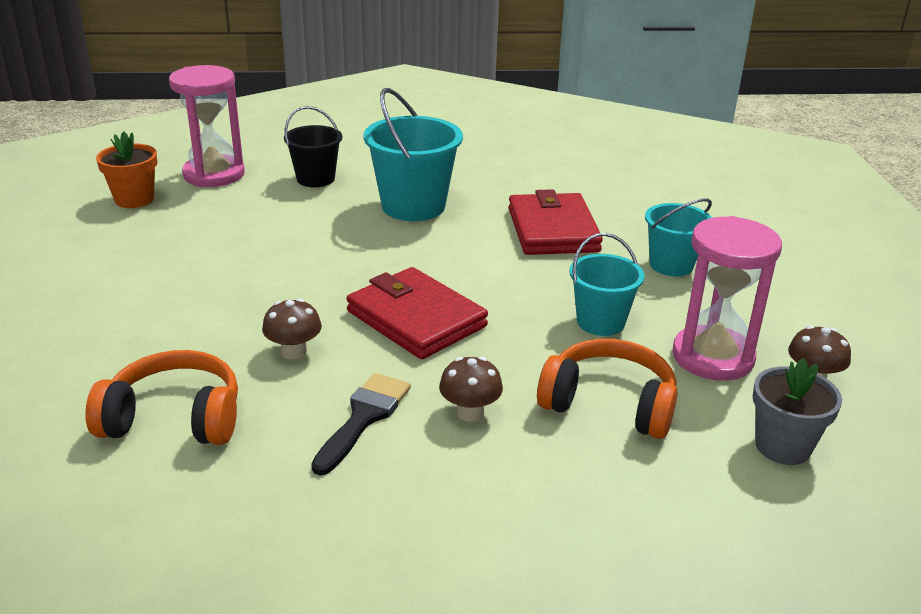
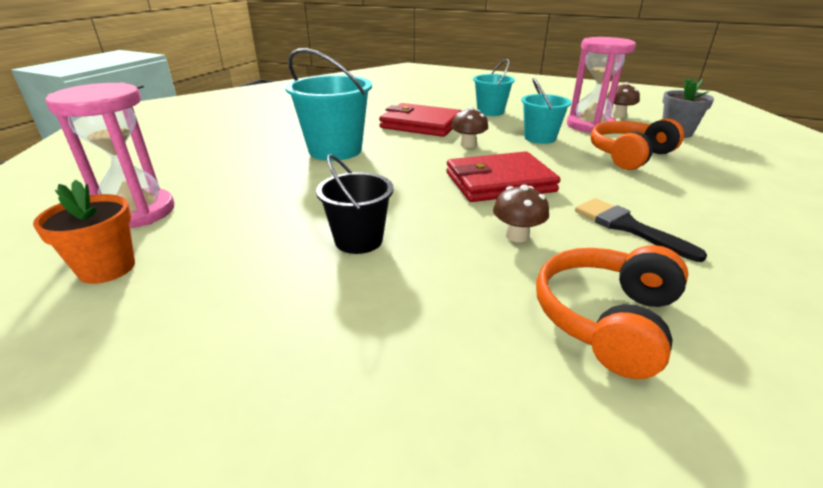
camera: 60 degrees left, 0 degrees up
(315, 179) = (233, 172): black bucket -> black bucket (358, 240)
(470, 412) = (628, 191): brown mushroom -> brown mushroom (468, 144)

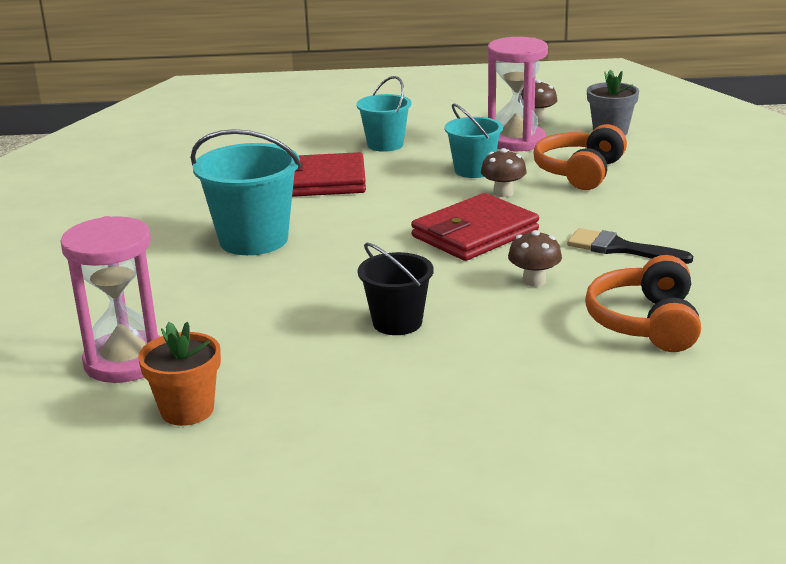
camera: 25 degrees left, 5 degrees down
(468, 144) = (401, 197): brown mushroom -> brown mushroom (503, 193)

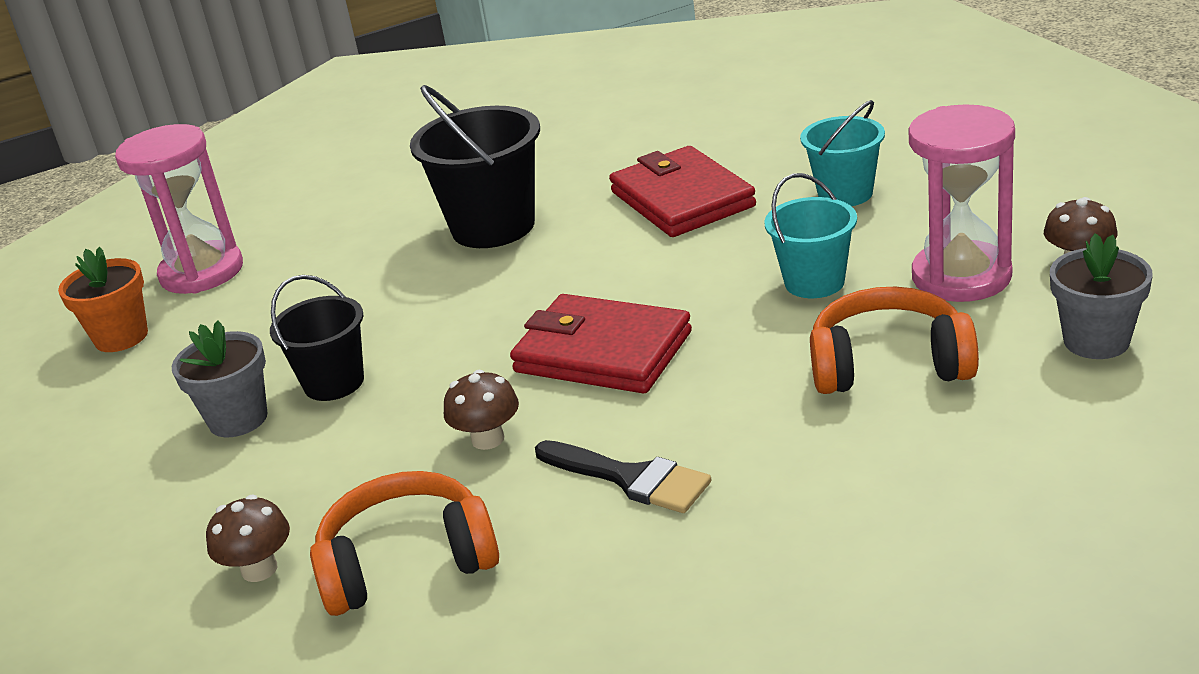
camera: 70 degrees right, 5 degrees up
(253, 240) = (493, 227): turquoise bucket -> black bucket
(401, 365) = (238, 419): none -> grey flower pot
(503, 193) = (754, 329): brown mushroom -> brown mushroom (259, 569)
(620, 248) = (631, 478): black brush -> black brush turned 120 degrees clockwise

